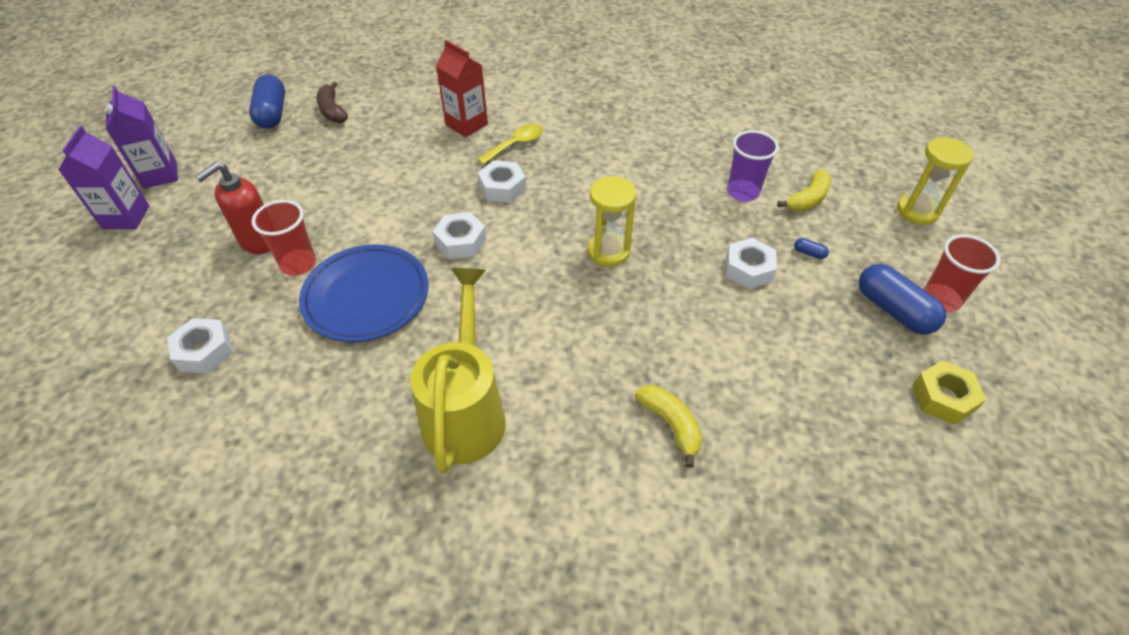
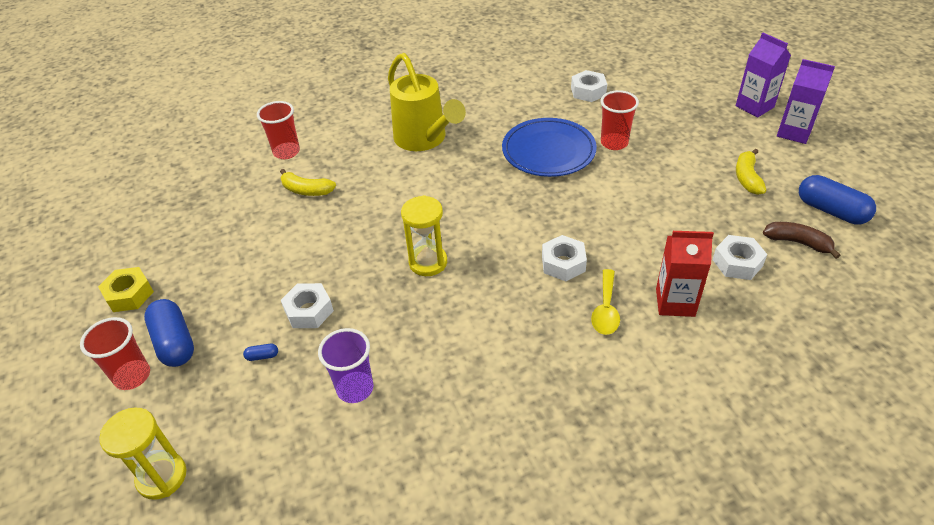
camera: 145 degrees right, 5 degrees down
(258, 241) = (658, 139): red soap dispenser -> none
(461, 241) = (538, 209): white nut -> white nut (737, 263)
(658, 526) = (286, 152): none -> red cup
(808, 199) = (285, 420): yellow banana -> yellow banana (747, 178)
(893, 310) = (174, 342): blue capsule -> blue capsule turned 45 degrees clockwise

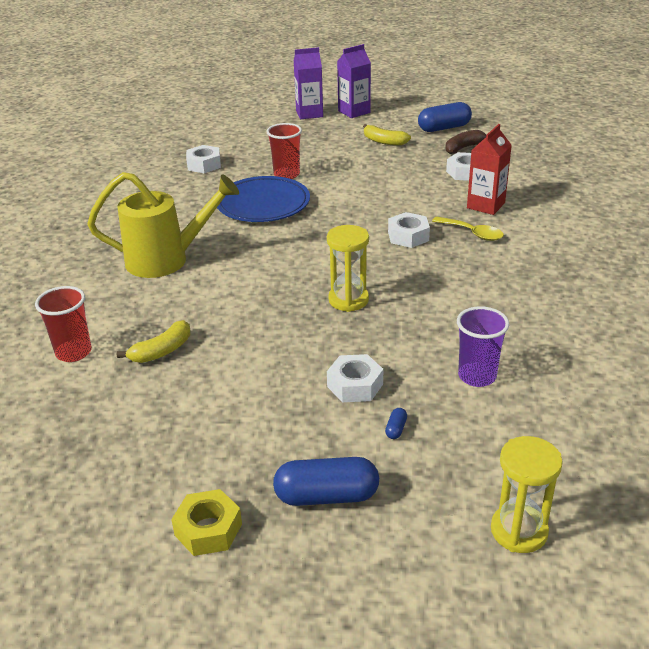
camera: 65 degrees left, 10 degrees down
(132, 376) = (356, 541): red cup -> none

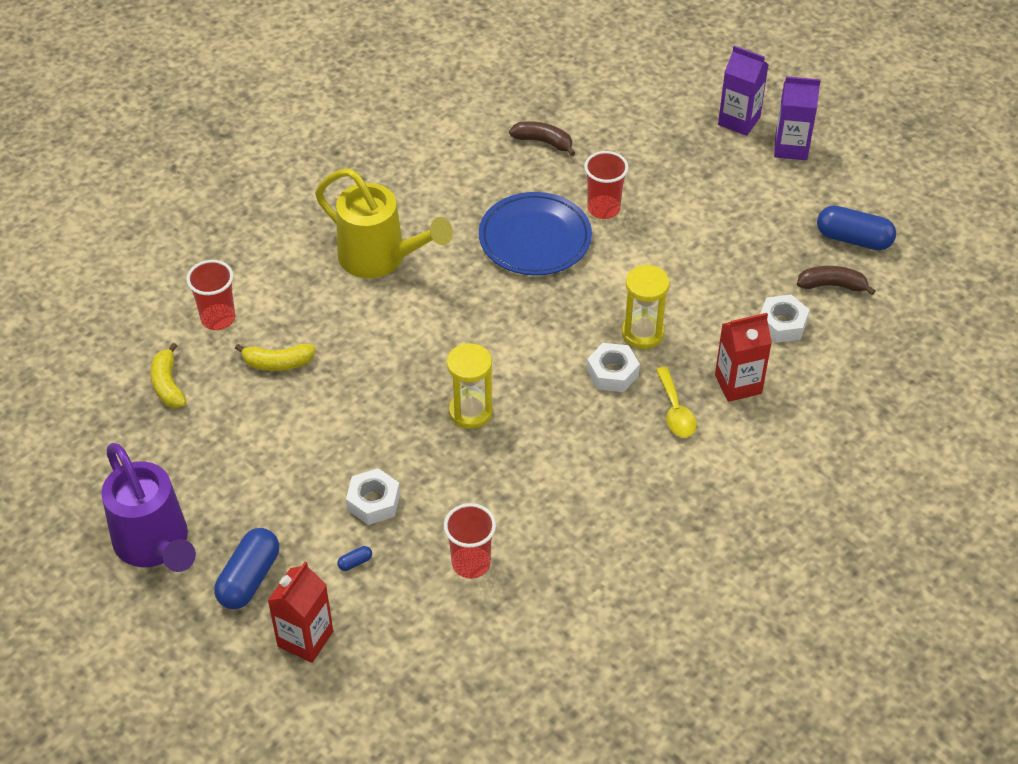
camera: 40 degrees right, 15 degrees up
(204, 165) = (543, 142): white nut -> brown banana
(208, 529) = (155, 545): yellow nut -> purple watering can
(327, 496) = (249, 578): blue capsule -> blue capsule turned 75 degrees clockwise
(384, 141) = (760, 220): yellow banana -> yellow banana (168, 385)
(432, 504) = (305, 639): none -> red carton
(477, 376) = (471, 563): purple cup -> red cup
(519, 531) = (333, 702): yellow hourglass -> yellow hourglass (642, 333)

